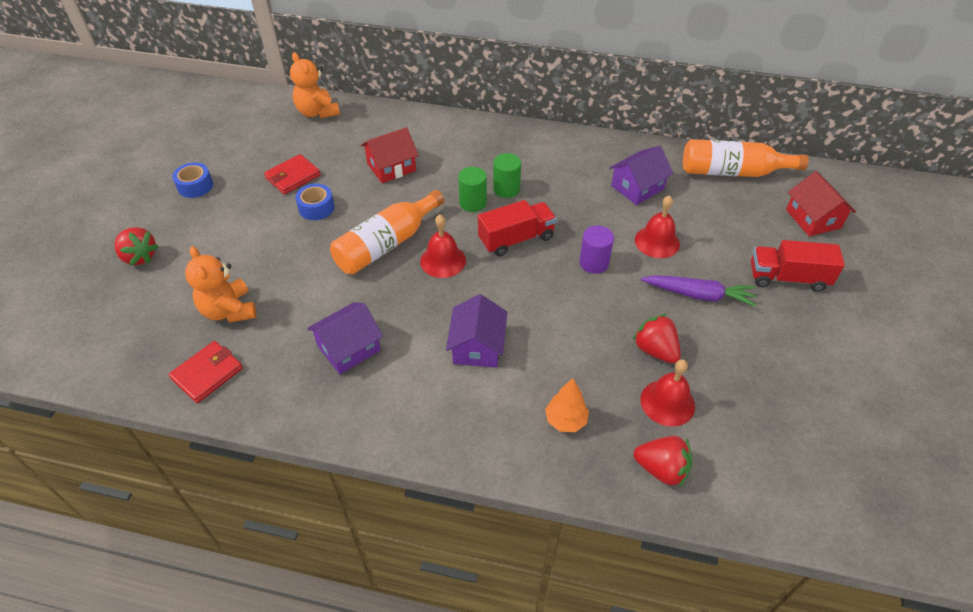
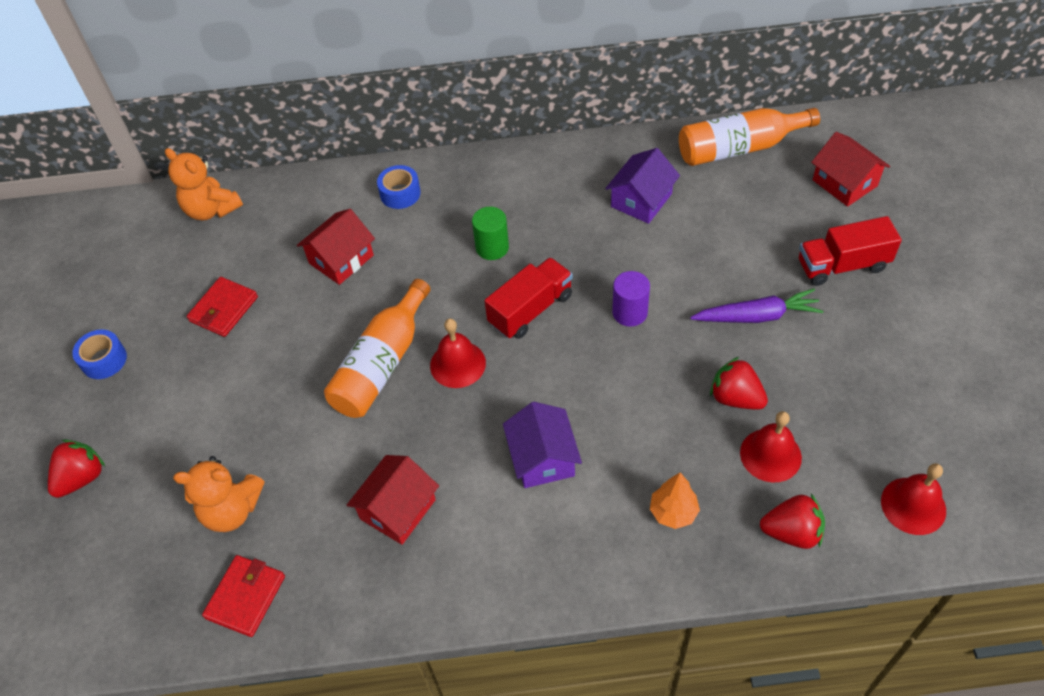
camera: 15 degrees left, 5 degrees up
(139, 257) = (82, 478): red strawberry -> red strawberry turned 75 degrees counterclockwise
(229, 310) = (232, 510): orange teddy bear -> orange teddy bear turned 45 degrees counterclockwise
(316, 208) = (274, 342): blue tape -> blue tape (400, 193)
(349, 348) = (398, 509): purple house -> red house
(473, 203) = (460, 278): green cylinder -> none
(657, 241) = (689, 264): red bell -> red bell (913, 505)

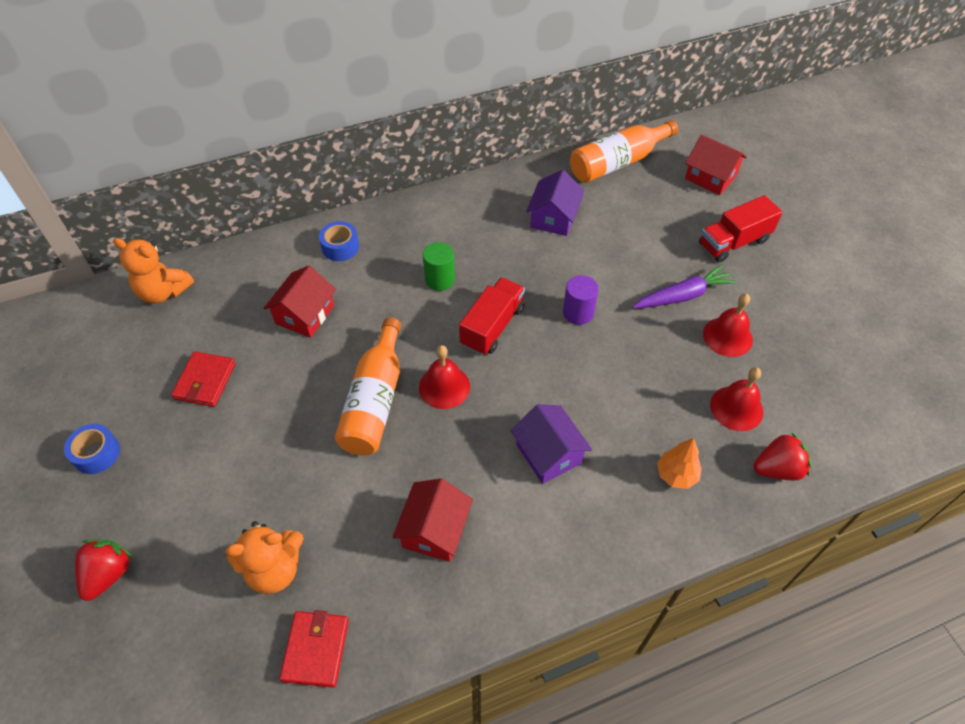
camera: 20 degrees left, 0 degrees up
(735, 398) = (691, 366): red strawberry -> none
(913, 505) = (861, 424): red bell -> red bell (727, 336)

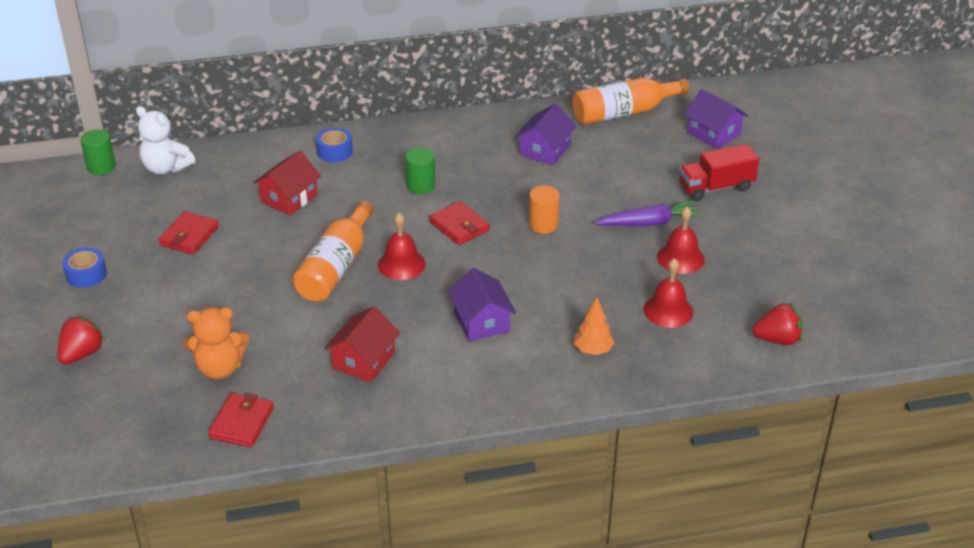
camera: 10 degrees right, 15 degrees down
(91, 300) = (101, 167): none -> green cylinder
(163, 292) = (166, 168): orange teddy bear -> white teddy bear
(492, 326) = (459, 226): red truck -> red wallet
(578, 313) = (543, 224): purple cylinder -> orange cylinder
(710, 177) = (713, 133): red house -> purple house
(777, 469) = (689, 357): red strawberry -> red strawberry (777, 339)

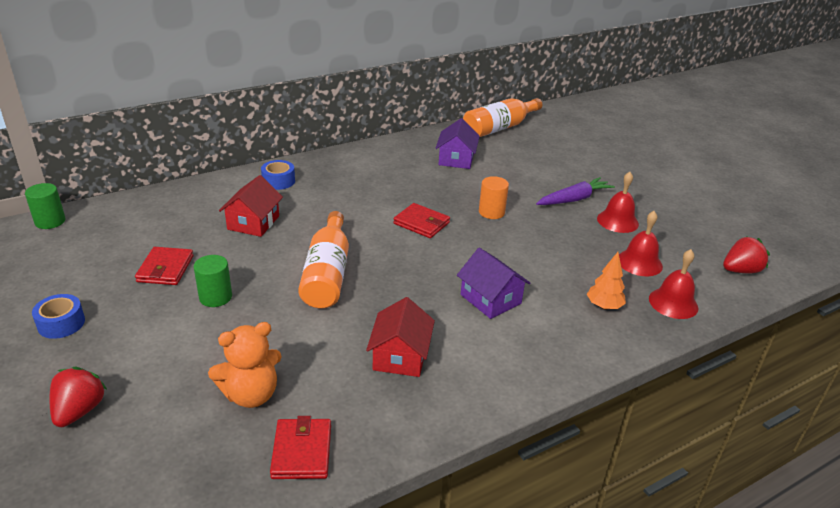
camera: 20 degrees left, 5 degrees down
(166, 168) = (119, 214): white teddy bear -> none
(401, 264) = (388, 262): red bell -> red bell (673, 303)
(420, 186) = (369, 197): green cylinder -> green cylinder (215, 297)
(713, 133) = (574, 134): purple house -> none
(716, 187) = (604, 168): red truck -> none

